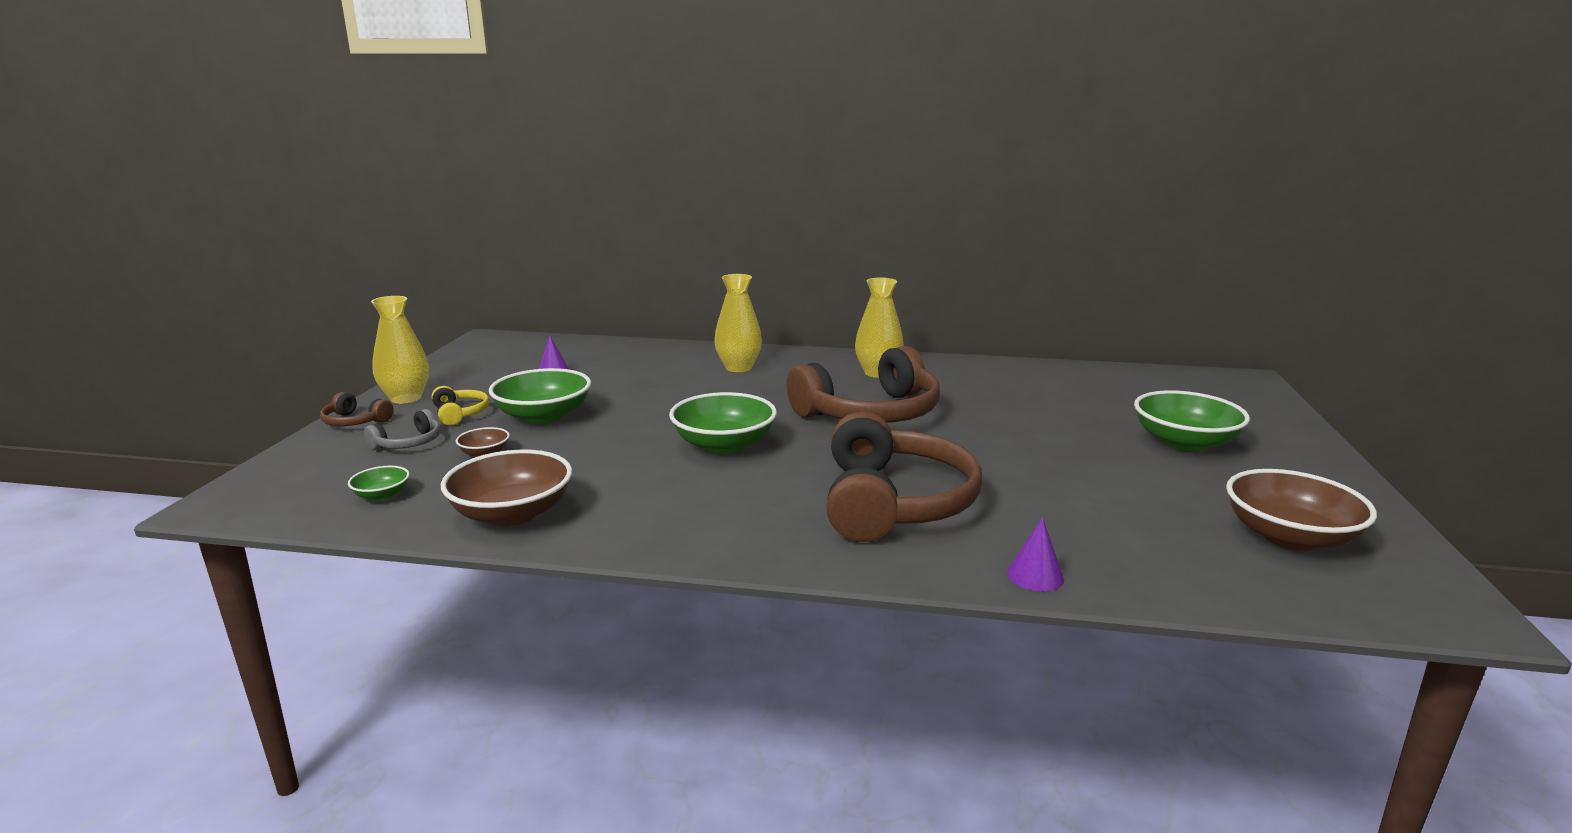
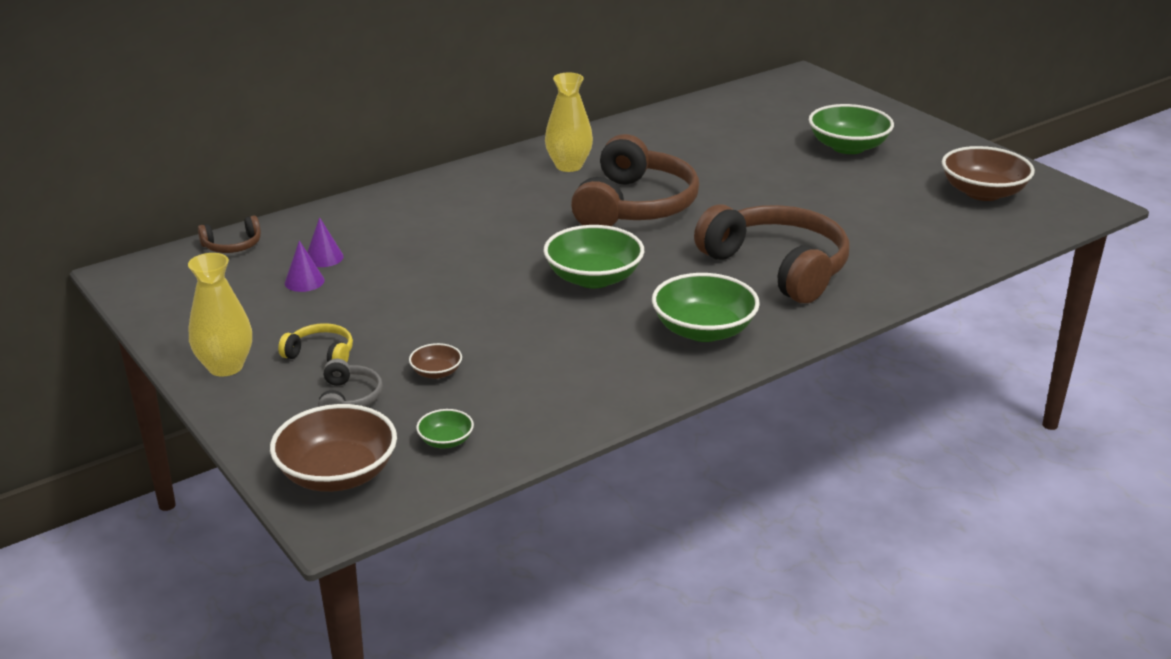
camera: 45 degrees left, 10 degrees up
(355, 421) = (242, 408): brown headphones -> brown headphones (232, 245)
(512, 514) = (574, 399): brown bowl -> brown bowl (337, 474)
(543, 416) = (400, 321): green bowl -> green bowl (703, 330)
(738, 368) = (452, 205): yellow vase -> none
(1035, 575) = (920, 276): purple cone -> purple cone (324, 257)

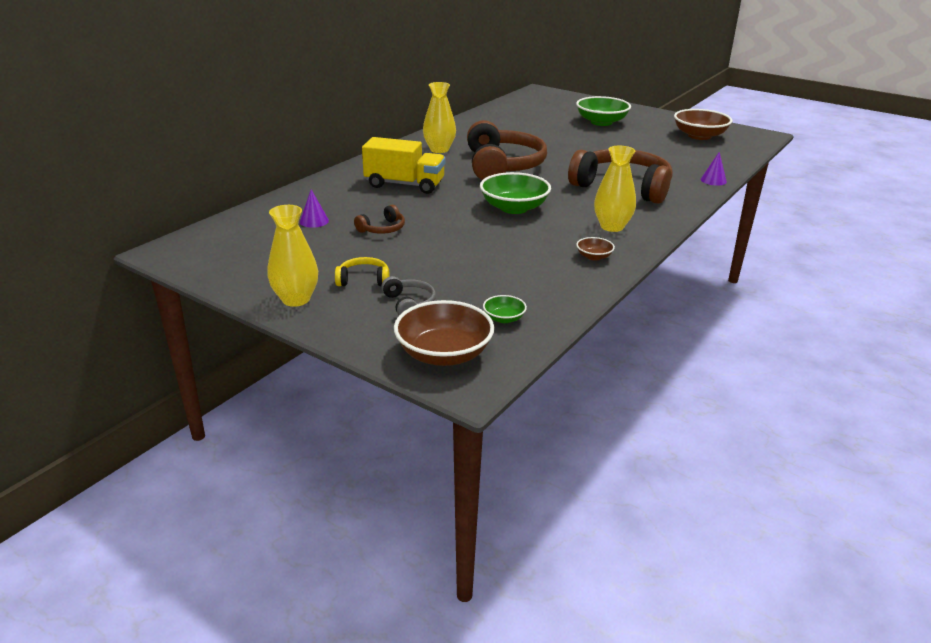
camera: 20 degrees left, 0 degrees up
(232, 245) = (237, 223): brown headphones -> brown headphones (382, 229)
(304, 281) = (311, 237): purple cone -> purple cone (713, 180)
(436, 372) = (458, 278): brown bowl -> brown bowl (594, 257)
(477, 218) = (404, 185): none -> yellow truck
(703, 330) = (612, 227): green bowl -> yellow vase

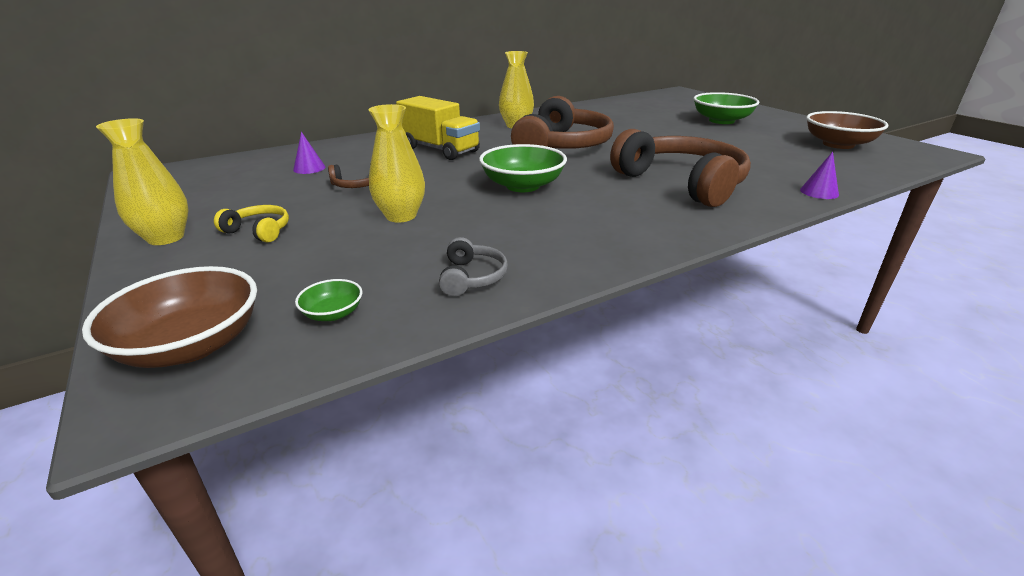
camera: 25 degrees right, 0 degrees up
(409, 304) = (259, 268): grey headphones -> grey headphones (472, 277)
(594, 257) = (553, 256): brown bowl -> none
(612, 227) = (619, 224): yellow vase -> yellow vase (401, 216)

